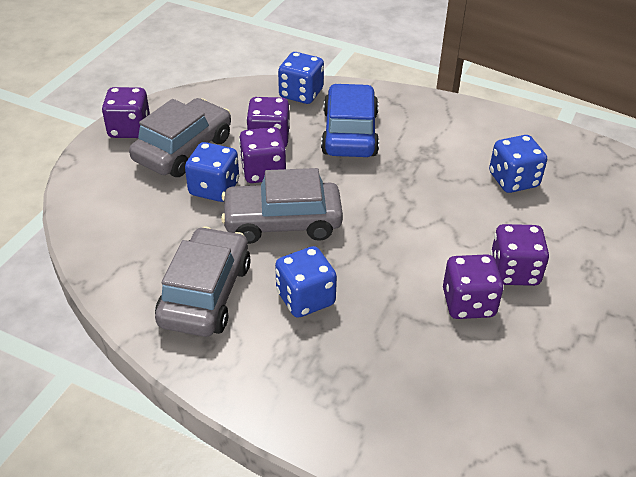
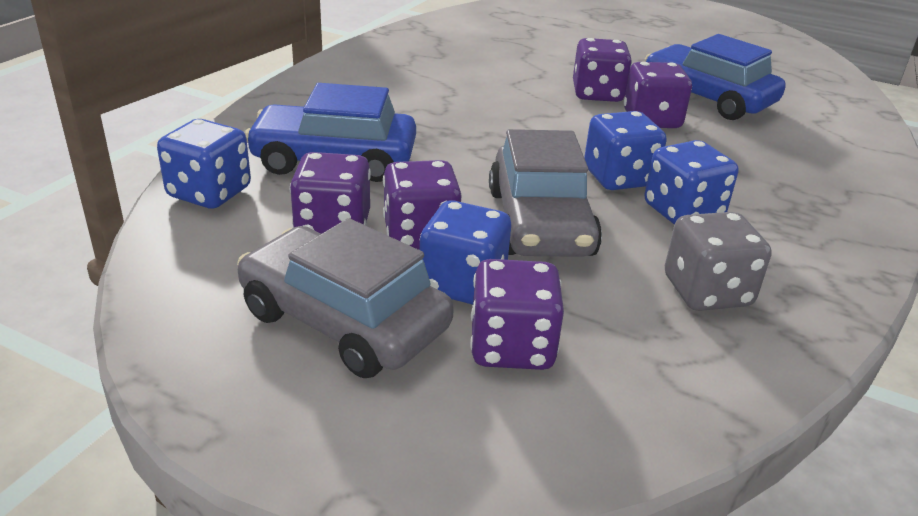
camera: 90 degrees left, 10 degrees down
(129, 129) = (251, 403): purple dice -> purple dice (511, 347)
(205, 294) = (707, 292): grey car -> grey dice
(513, 180) = (449, 76): blue dice -> blue dice (618, 178)
(540, 356) = (707, 98): none -> blue car

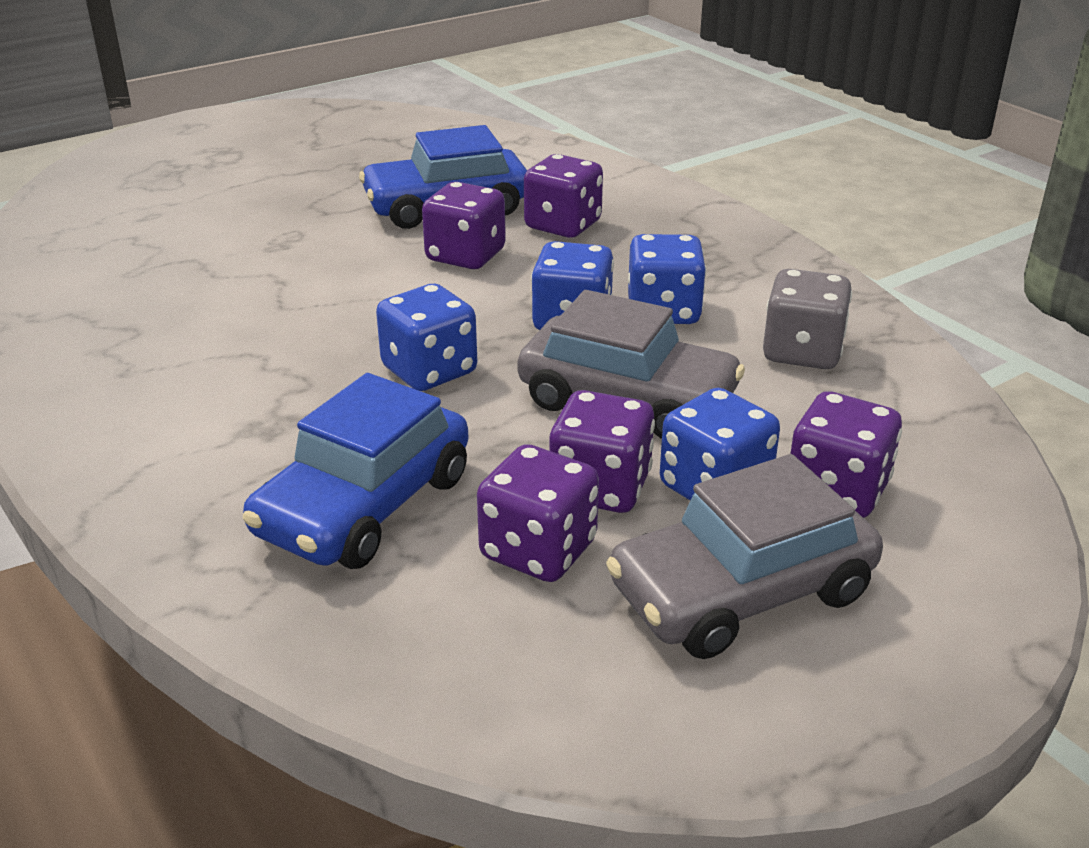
camera: 60 degrees left, 0 degrees up
(209, 193) = (365, 643): blue dice -> blue dice (429, 371)
(597, 94) = (371, 263): purple dice -> purple dice (563, 225)

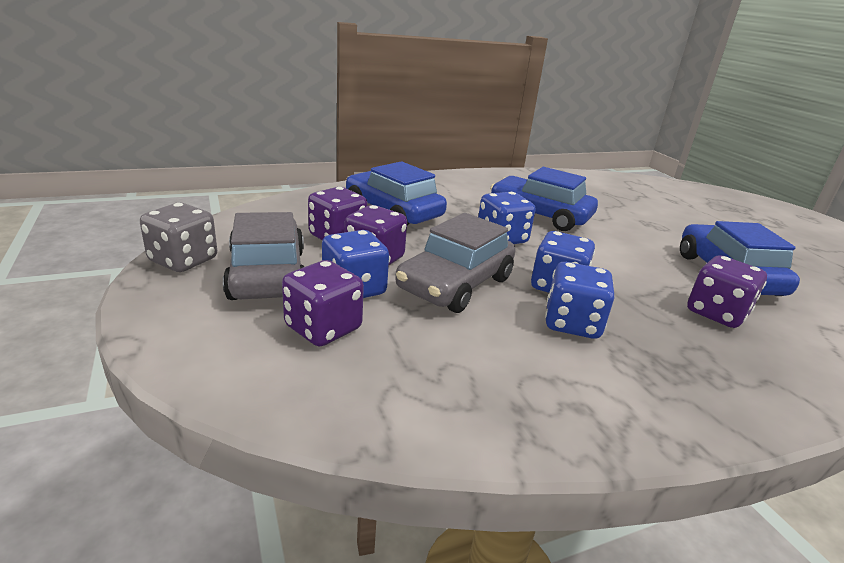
camera: 100 degrees right, 5 degrees down
(294, 338) = (539, 215): none -> blue car
(465, 256) = (647, 269): purple dice -> none
(802, 352) = (502, 371): grey dice -> grey dice (183, 260)

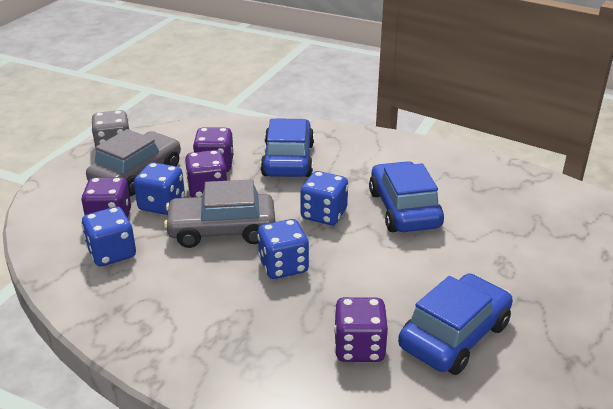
camera: 50 degrees right, 5 degrees up
(572, 323) = (238, 291): blue dice -> blue dice (112, 253)

